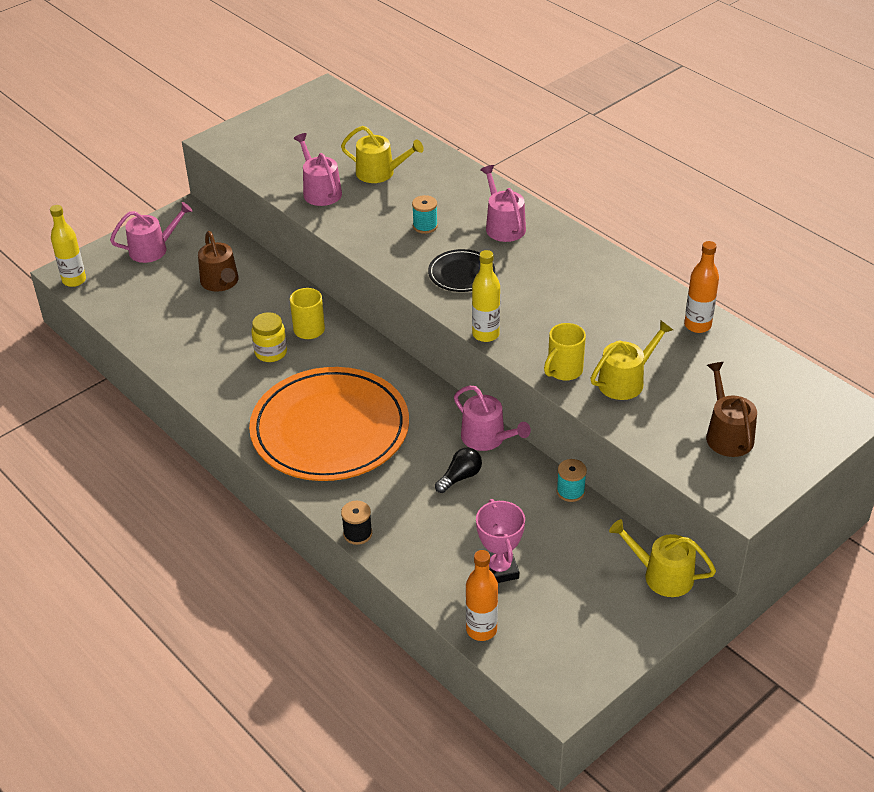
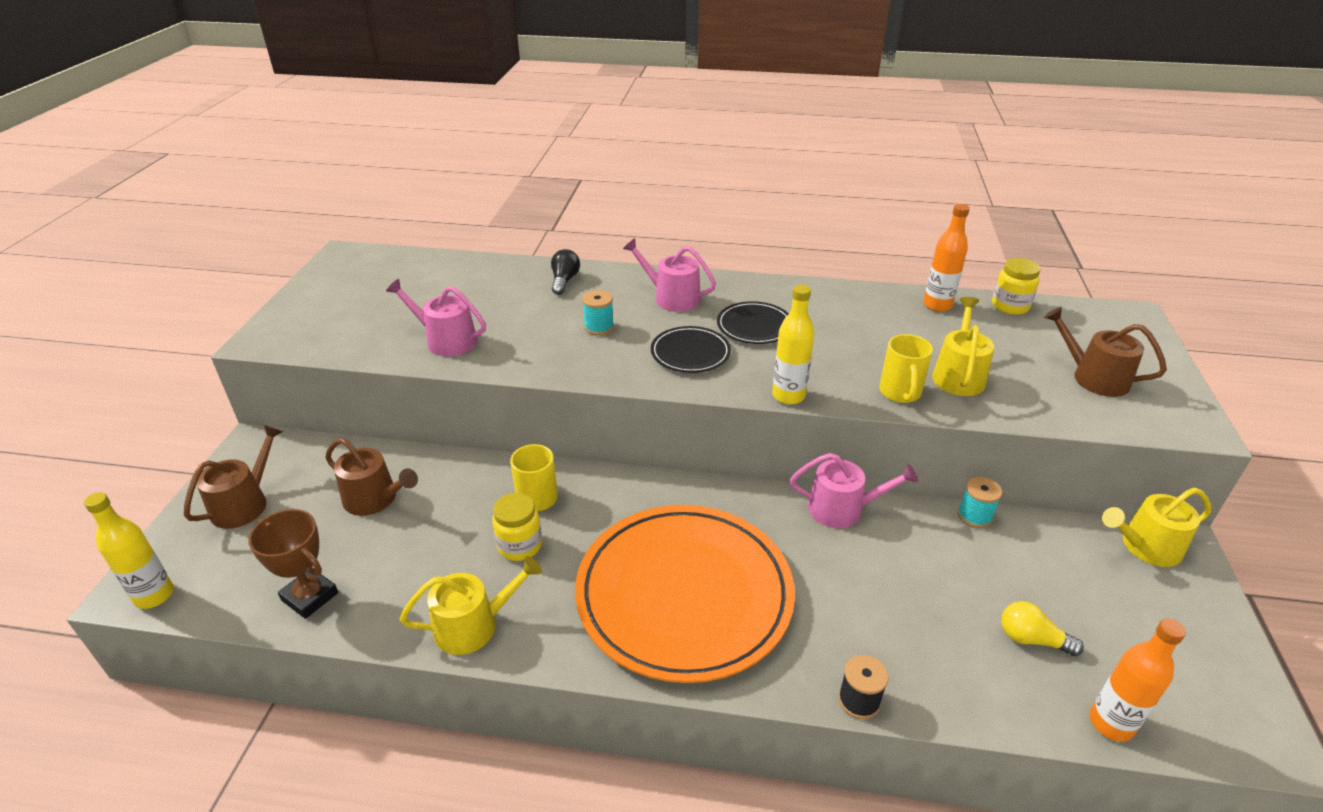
camera: 40 degrees left, 5 degrees down
(142, 321) = (310, 596): none -> brown trophy
(153, 249) = (244, 503): pink watering can -> brown watering can
(380, 173) = (492, 300): yellow watering can -> yellow watering can (474, 625)
(460, 477) = (870, 564): black light bulb -> black light bulb (564, 281)
(499, 570) = (1031, 639): pink trophy -> yellow light bulb
(532, 275) = (754, 326): none -> black plate
(757, 354) = (1010, 306): none -> yellow jar

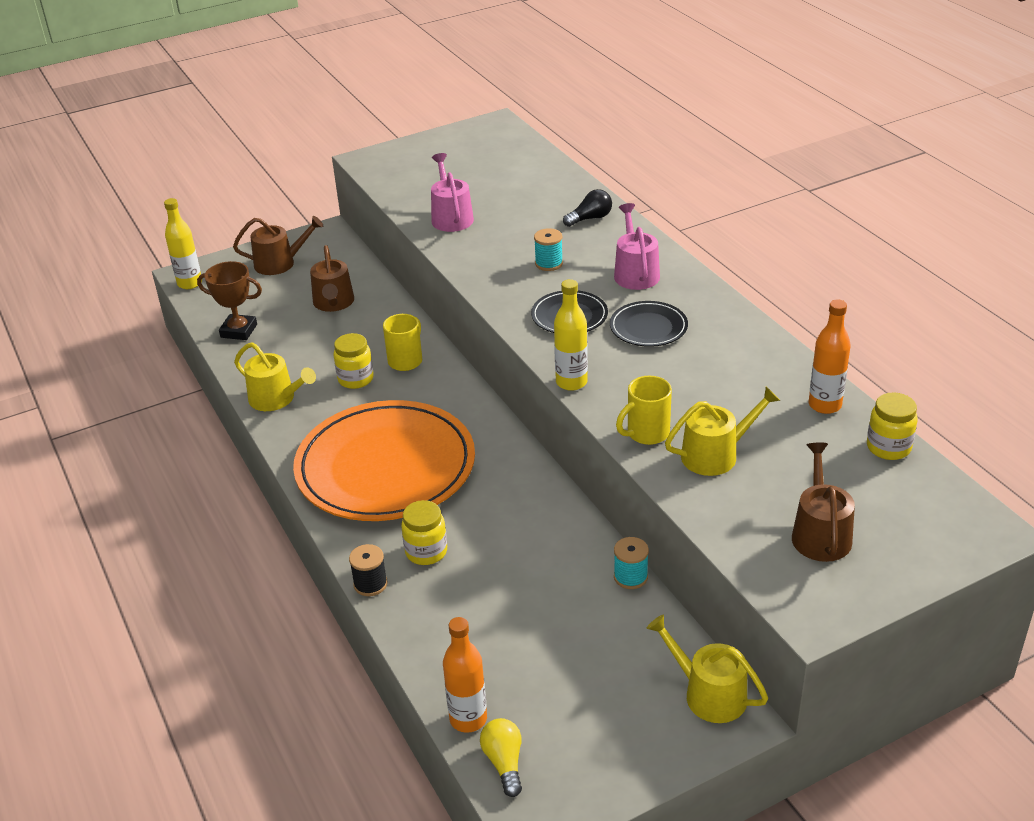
camera: 55 degrees right, 0 degrees up
(310, 596) = (239, 331): brown trophy -> brown trophy turned 75 degrees counterclockwise
(841, 630) = (426, 552): none -> yellow jar
(842, 509) = (555, 502): pink watering can -> none
(1031, 639) = (515, 652): yellow light bulb -> yellow light bulb (504, 763)

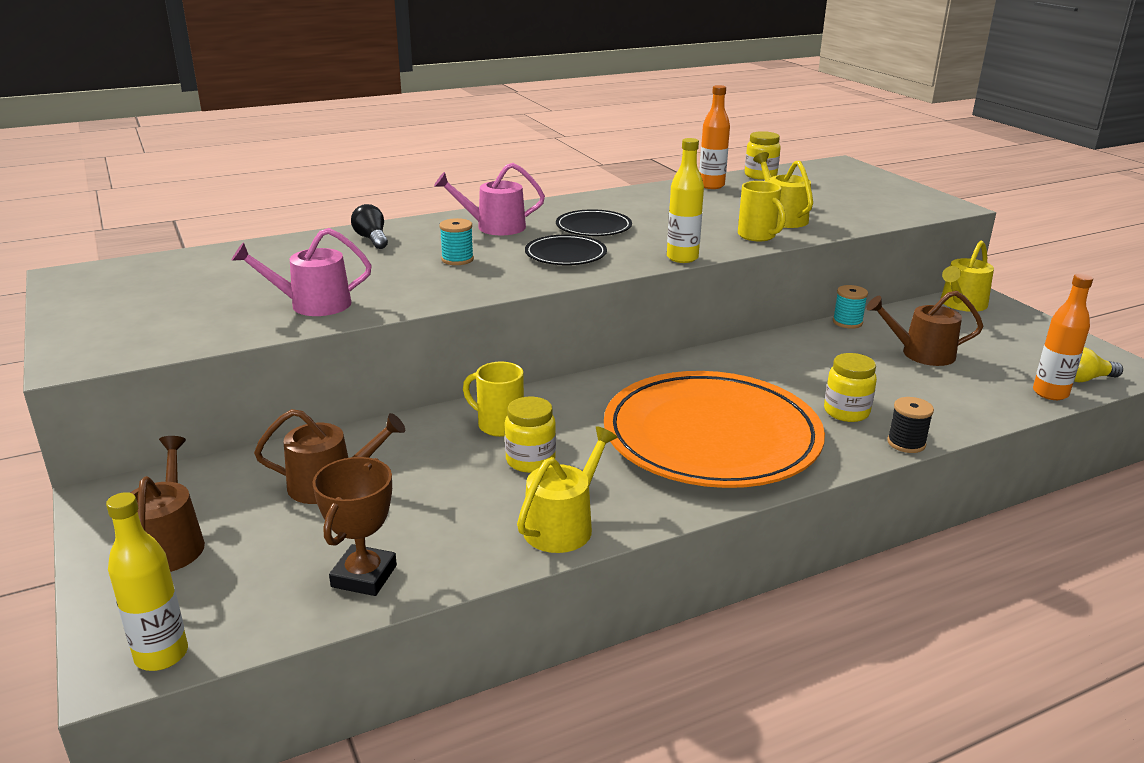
camera: 90 degrees left, 10 degrees down
(820, 533) = (863, 198): brown watering can -> brown watering can (921, 353)

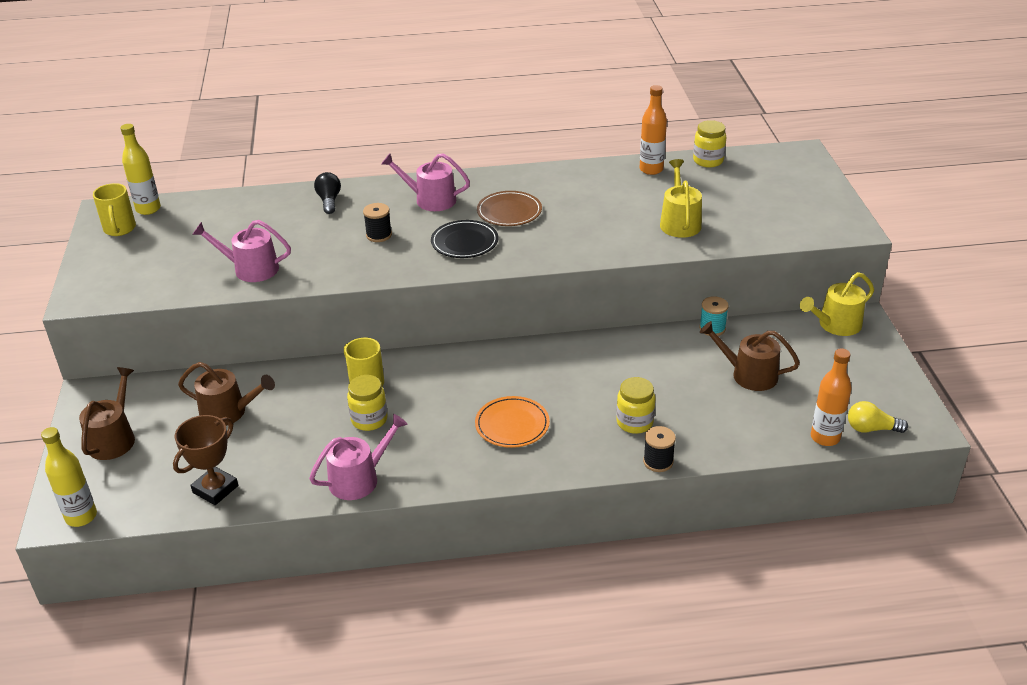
camera: 20 degrees right, 10 degrees up
(457, 259) = (379, 235): turquoise spool -> black spool
(563, 525) = (359, 479): yellow watering can -> pink watering can
(593, 227) = (509, 212): black plate -> brown plate
(682, 258) = (554, 261): yellow bottle -> yellow bottle (148, 209)
(711, 437) = (512, 425): orange plate -> orange plate, size x0.44
(757, 236) = (639, 243): yellow mug -> yellow mug (119, 229)

